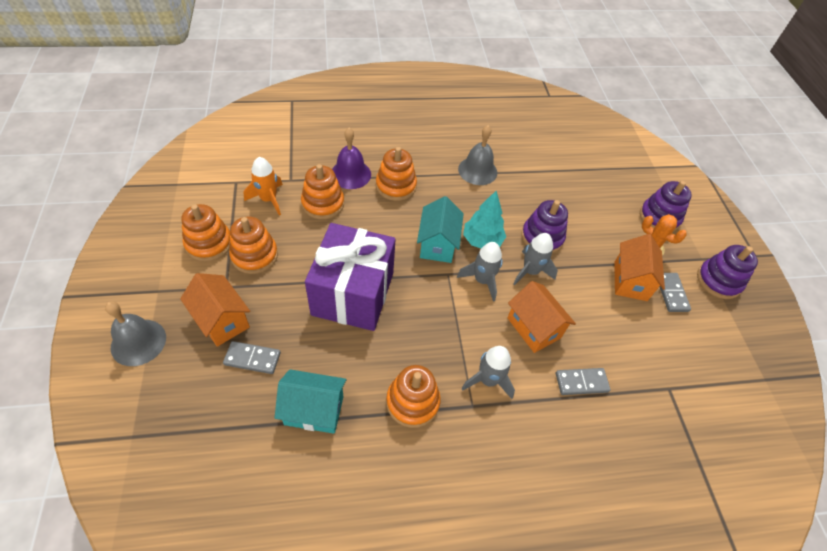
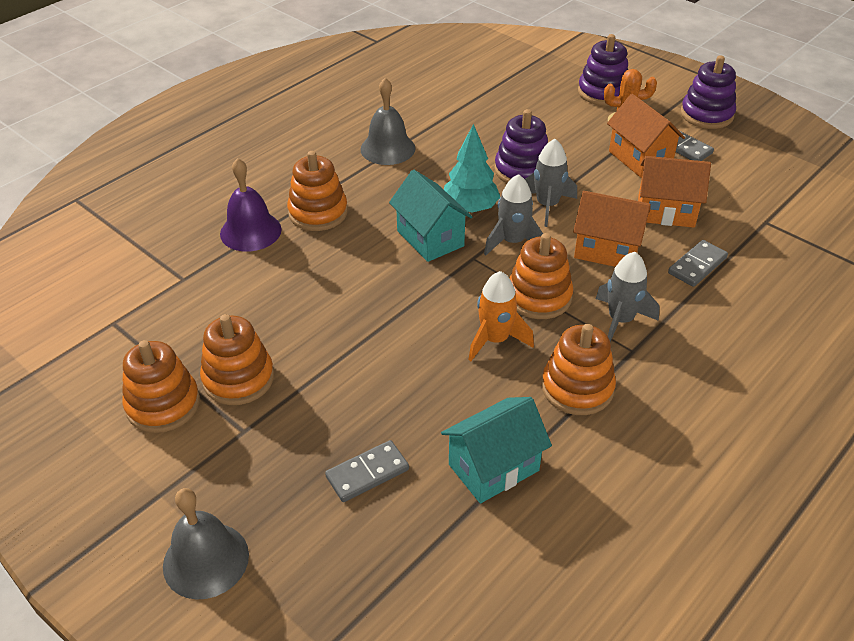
camera: 35 degrees left, 10 degrees down
(222, 320) = (283, 465): orange house -> orange house (666, 211)
(268, 199) = (181, 314): orange rocket -> orange rocket (495, 340)
(323, 204) = (255, 278): orange stacking toy -> orange stacking toy (539, 297)
(353, 293) = (399, 339): purple gift -> none

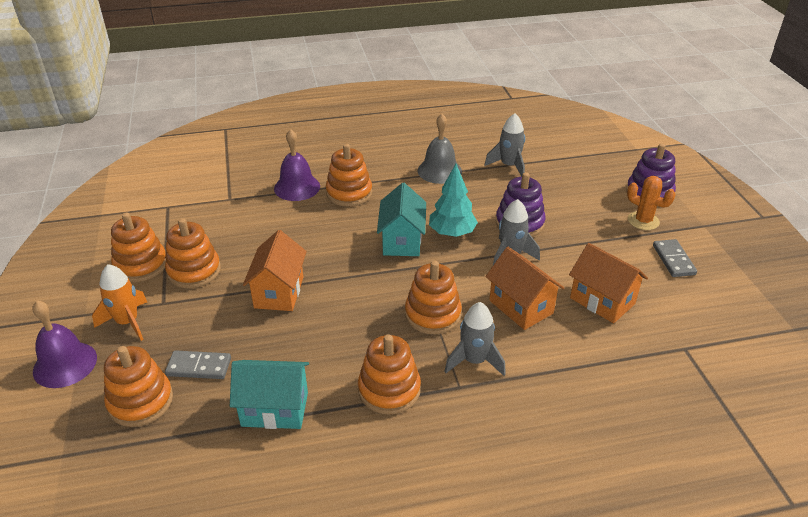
camera: 35 degrees right, 5 degrees down
(206, 560) = (65, 364): grey bell -> purple bell
(346, 544) = (140, 401): none -> orange stacking toy
(495, 340) = (370, 328): orange rocket -> orange rocket (127, 322)
(513, 242) = (456, 269): grey rocket -> grey rocket (509, 166)
(640, 158) = (625, 253): orange house -> orange house (279, 292)
(697, 265) = (582, 352): grey domino -> none
(706, 114) = (725, 244): purple stacking toy -> none

